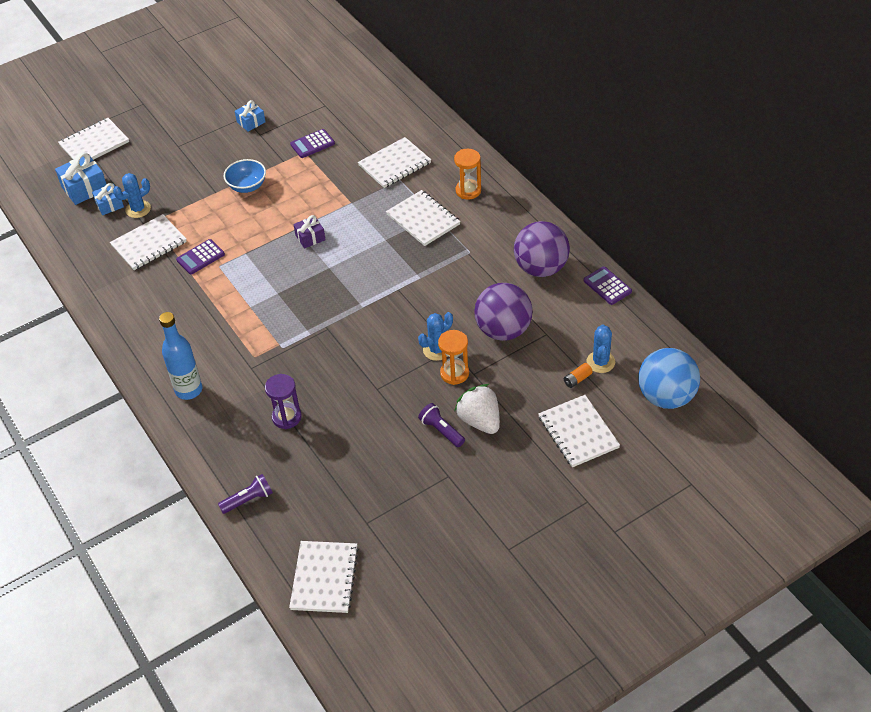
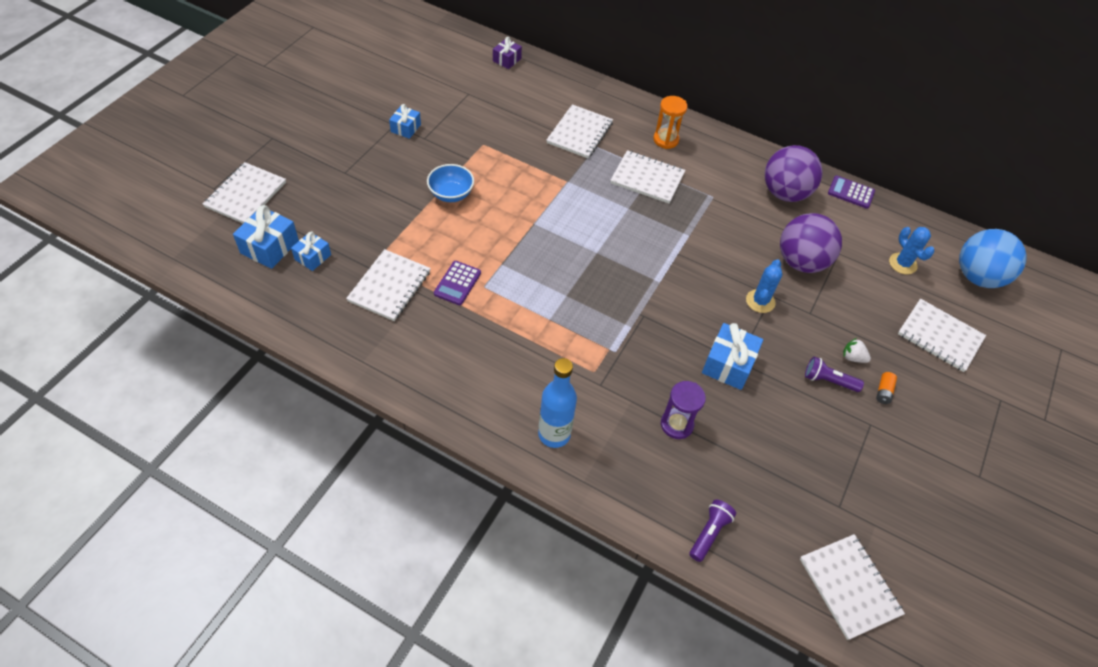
camera: 35 degrees left, 5 degrees up
(138, 209) = (349, 252): blue cactus -> none
(310, 237) = (555, 228): purple gift -> purple gift (507, 60)
(312, 144) = (485, 134): purple calculator -> none
(366, 389) = (728, 364): none -> blue gift
(454, 373) = (794, 319): orange hourglass -> none
(480, 421) = (852, 357): white strawberry -> white strawberry, size x0.51
(577, 379) = (898, 286): orange battery -> orange battery (883, 391)

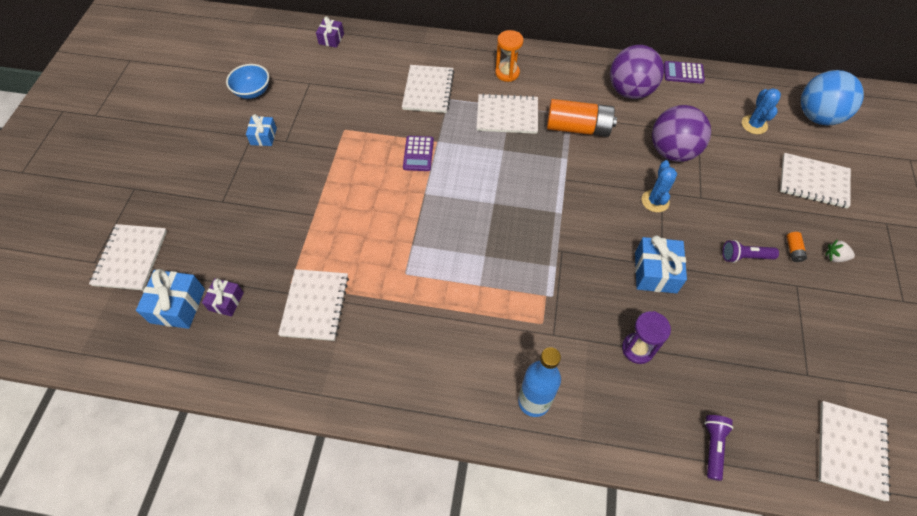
camera: 15 degrees left, 5 degrees up
(313, 257) = (226, 301): blue gift -> purple gift
(451, 194) = (335, 190): blue bowl -> blue bowl (252, 91)
(457, 283) = (379, 279): purple calculator -> purple calculator (418, 154)
(714, 211) = (578, 128): none -> orange battery
(849, 586) = (851, 450): white notebook -> white notebook turned 60 degrees clockwise
(852, 357) = (754, 227): white strawberry -> white strawberry (835, 257)
(902, 263) = (754, 125): blue cactus -> blue cactus turned 45 degrees clockwise

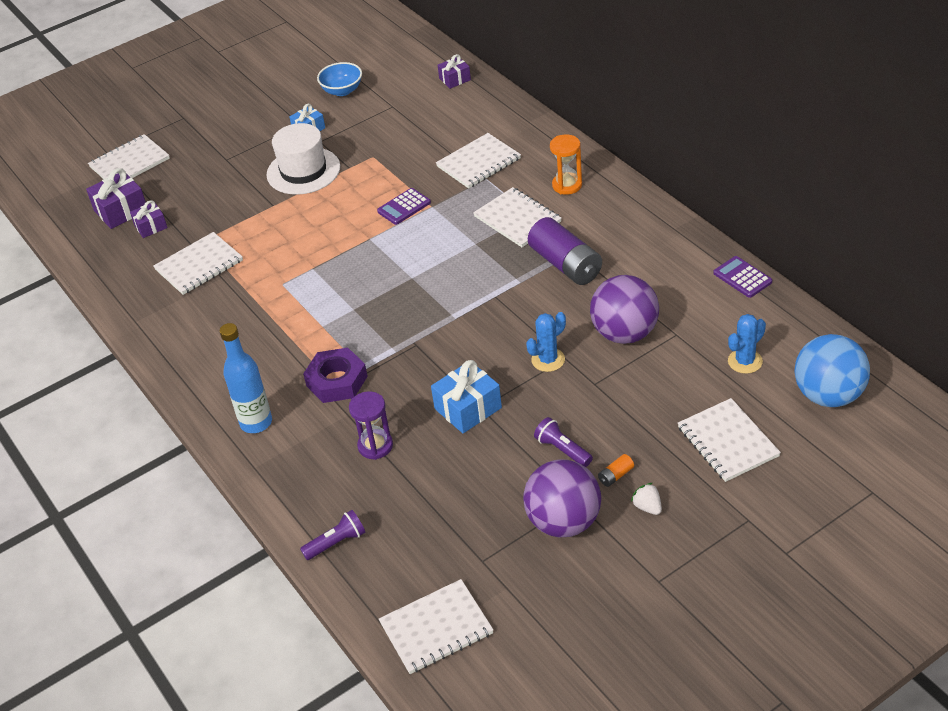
camera: 50 degrees right, 15 degrees down
(177, 305) = (121, 210): blue gift -> purple gift
(303, 172) = (303, 171): none -> white hat
(546, 320) = (336, 381): none -> purple nut
(578, 128) = (566, 264): orange battery -> purple battery
(630, 91) = (661, 263): purple ball -> purple ball (564, 522)

